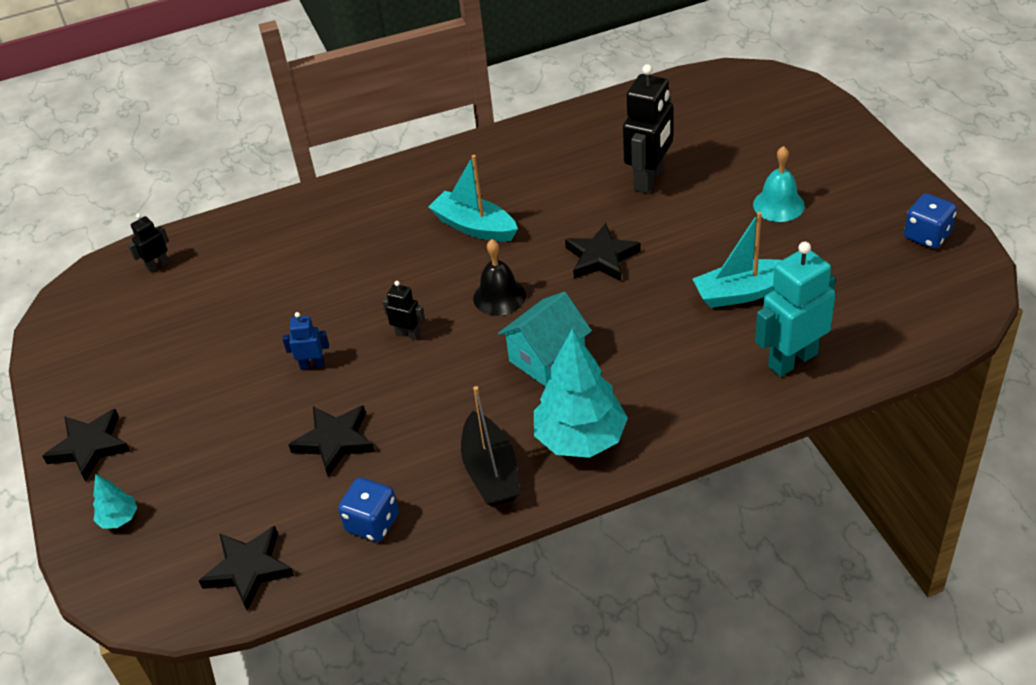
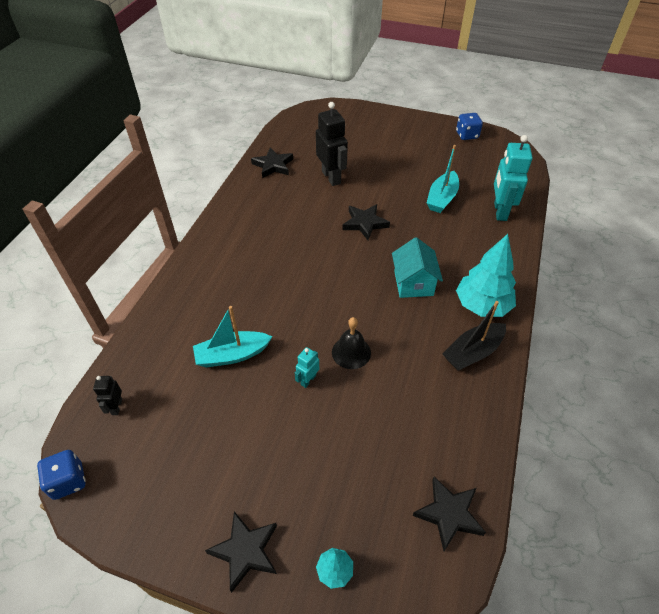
camera: 55 degrees left, 5 degrees up
(312, 365) = (308, 380): blue robot -> turquoise robot
(335, 441) = (383, 406): black star -> black star (273, 165)
(372, 523) = (465, 426): blue dice -> blue dice (68, 481)
(408, 334) = (333, 324): black robot -> none
(474, 227) = (283, 250): turquoise boat -> turquoise boat (232, 355)
(491, 472) = (472, 352): black boat -> black boat turned 120 degrees clockwise
(499, 296) = (348, 273): black bell -> black bell (351, 352)
(778, 205) = (399, 156): turquoise bell -> none

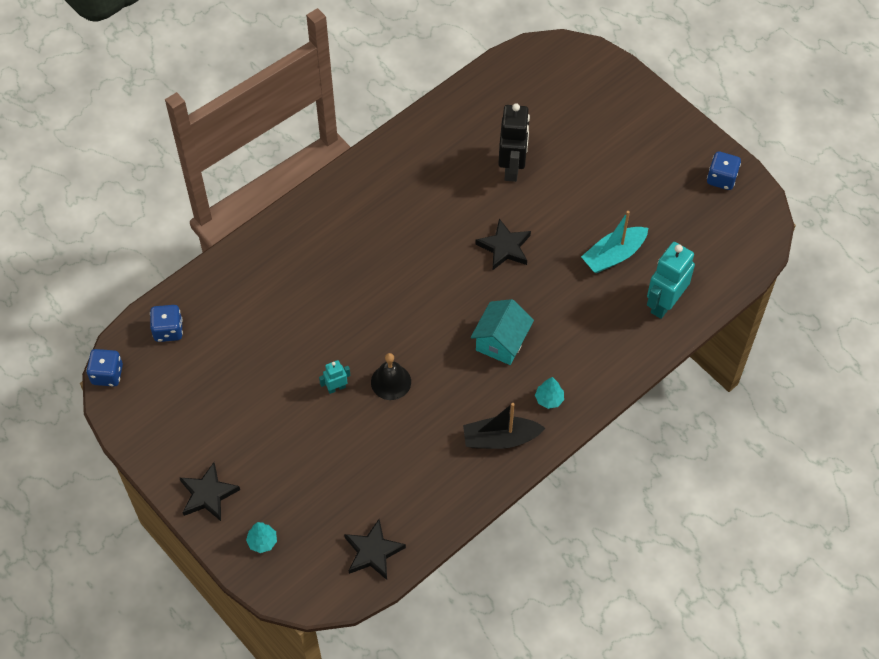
camera: 30 degrees right, 10 degrees up
(116, 407) = (168, 330): black robot -> blue dice
(232, 355) = (286, 331): turquoise boat -> none
(273, 165) = (458, 120): black star -> none
(482, 305) = (549, 399): turquoise tree -> turquoise tree, size x0.46

